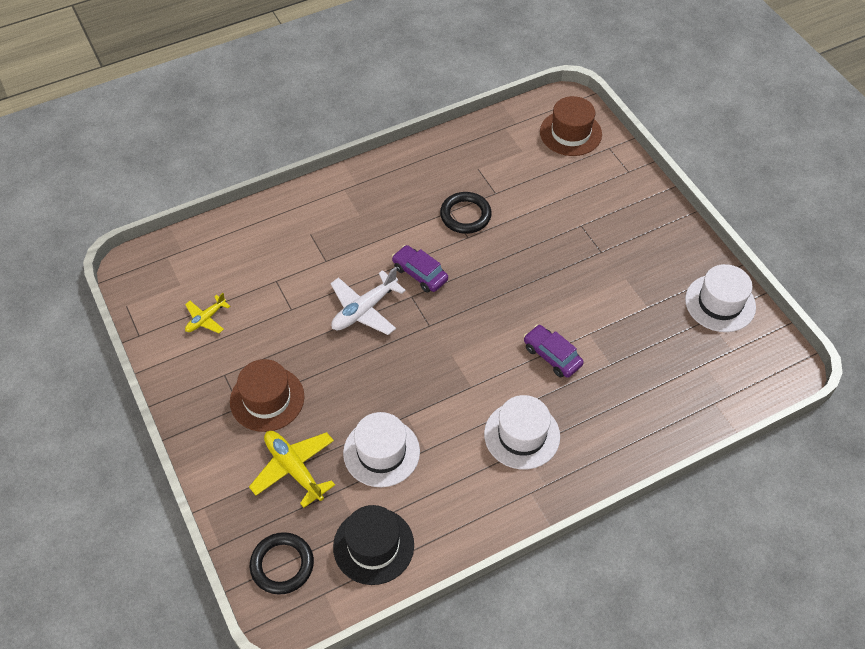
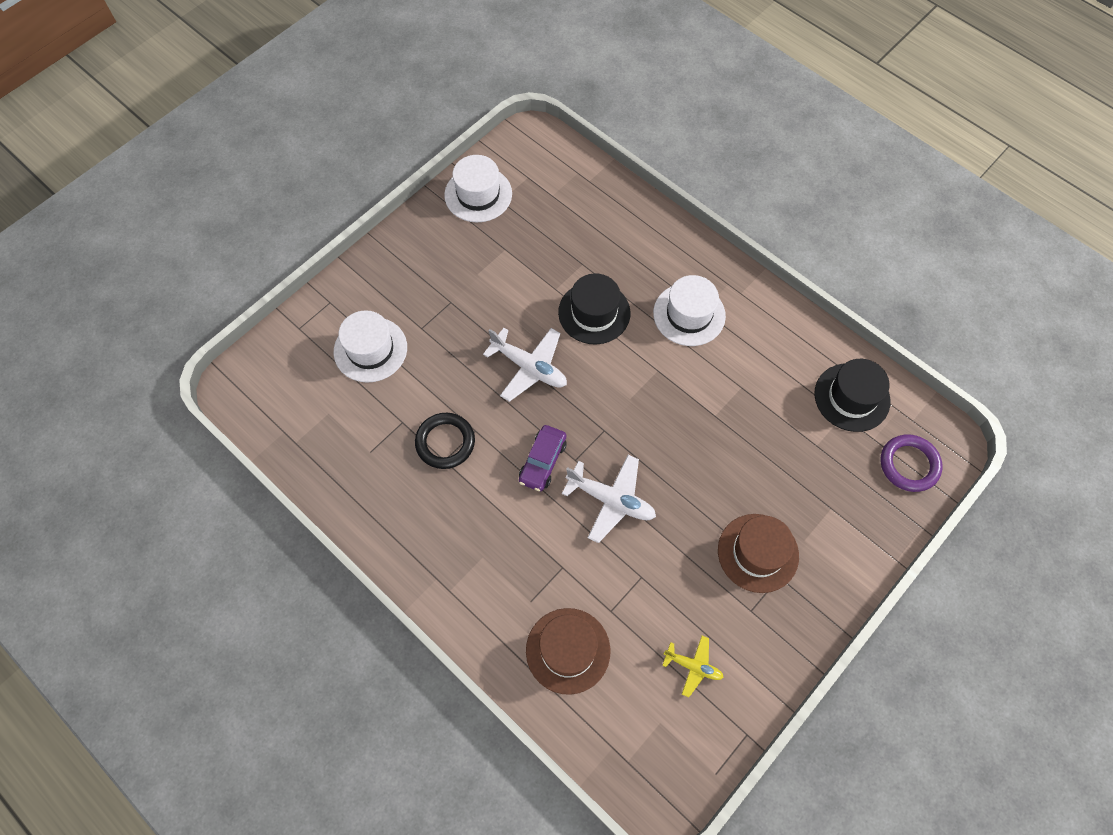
camera: 110 degrees left, 10 degrees up
(282, 565) = (909, 464): black ring -> purple ring
(294, 469) = (817, 494): yellow plane -> none
(381, 452) = (762, 423): white hat -> white hat (370, 349)
(513, 290) = (529, 367): none -> white plane
(552, 356) = (594, 313): purple car -> black hat
(570, 133) = (286, 371): brown hat -> brown hat (568, 650)

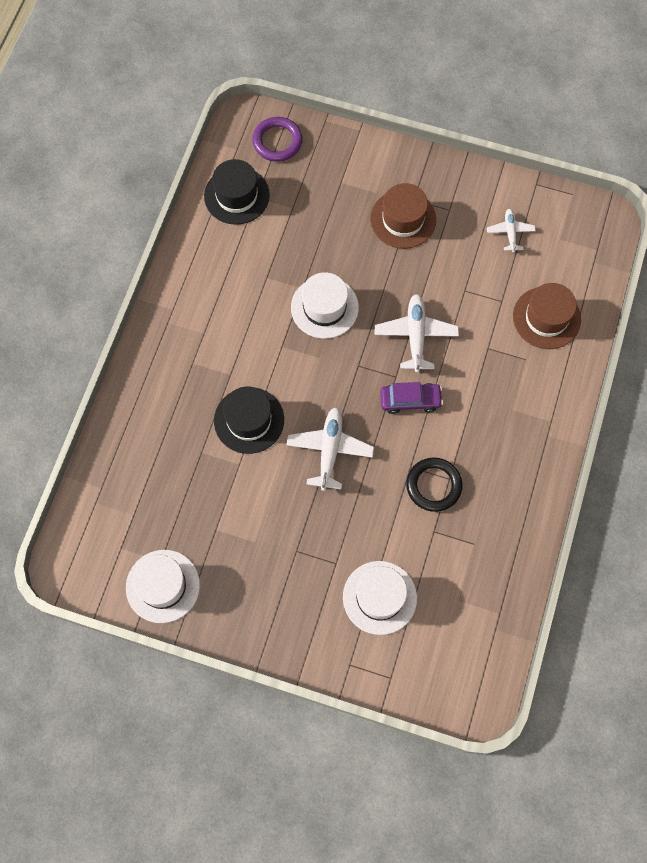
camera: 115 degrees left, 5 degrees up
(689, 314) = (214, 342): white hat -> white hat (324, 307)
(693, 666) = (510, 232): yellow plane -> white plane

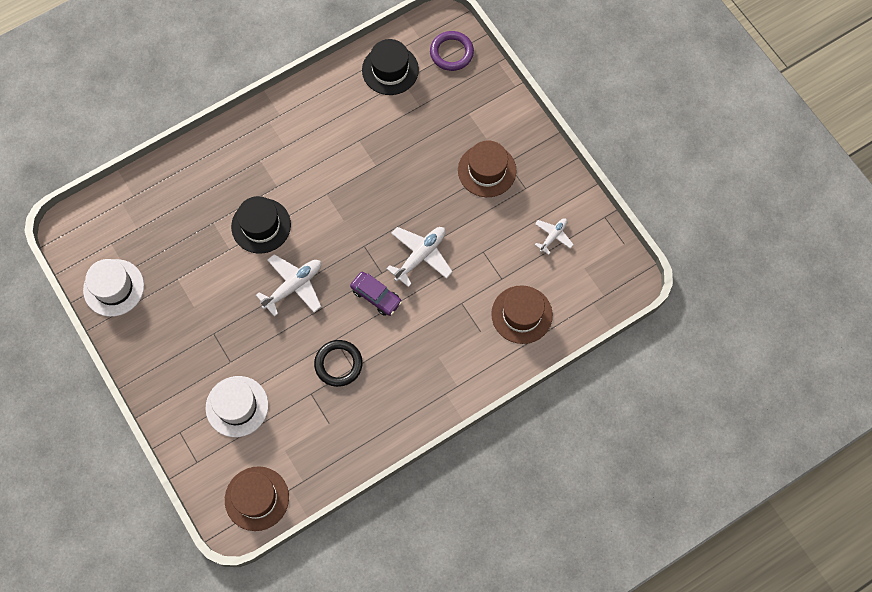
camera: 40 degrees right, 0 degrees up
(324, 307) = (378, 190): white hat -> none
(474, 663) = (257, 498): none -> brown hat

